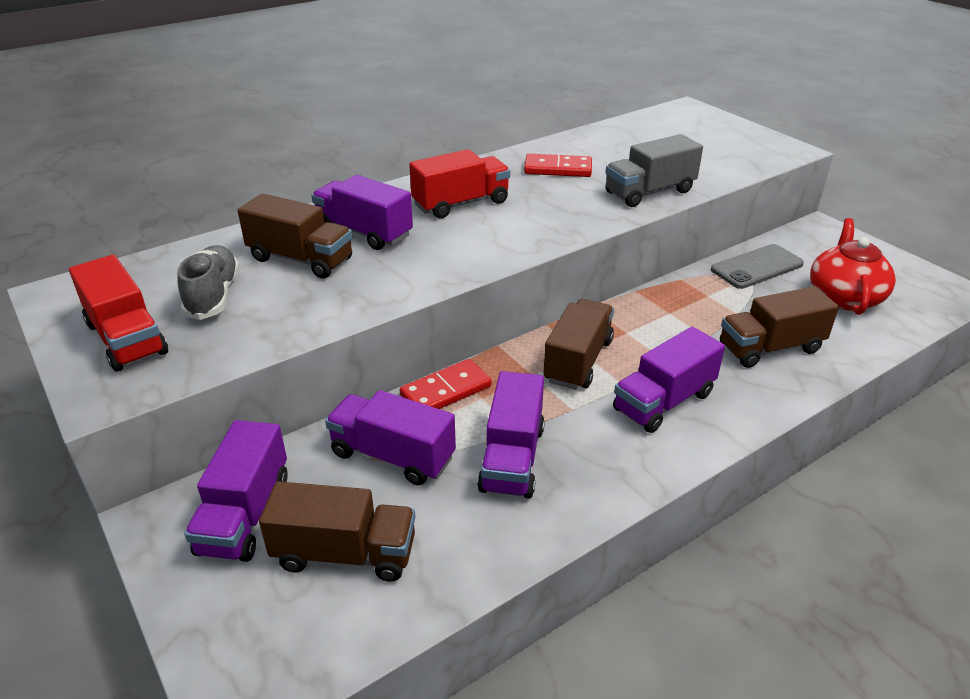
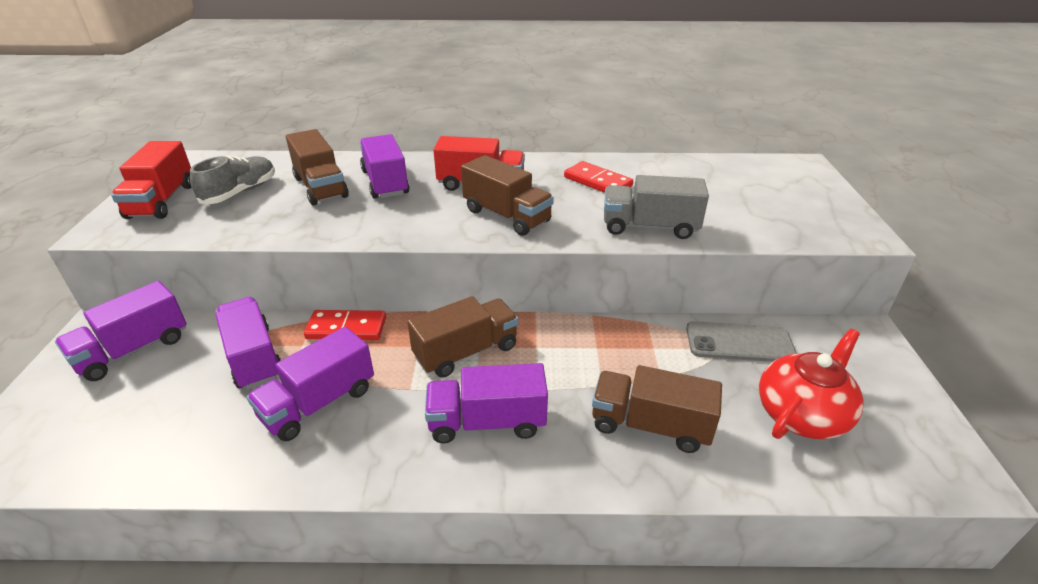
camera: 35 degrees right, 0 degrees up
(345, 553) = (140, 409): brown truck -> brown truck (506, 216)

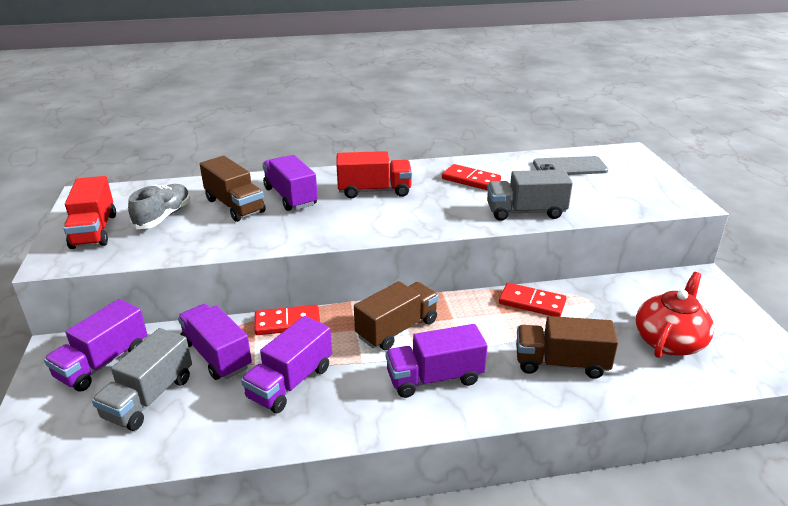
camera: 10 degrees left, 5 degrees down
(160, 399) = (149, 397): none -> grey truck
(506, 216) = (407, 214): brown truck -> none
(638, 339) = (532, 303): none -> red domino
(739, 342) = (610, 296): grey phone -> grey phone (569, 167)

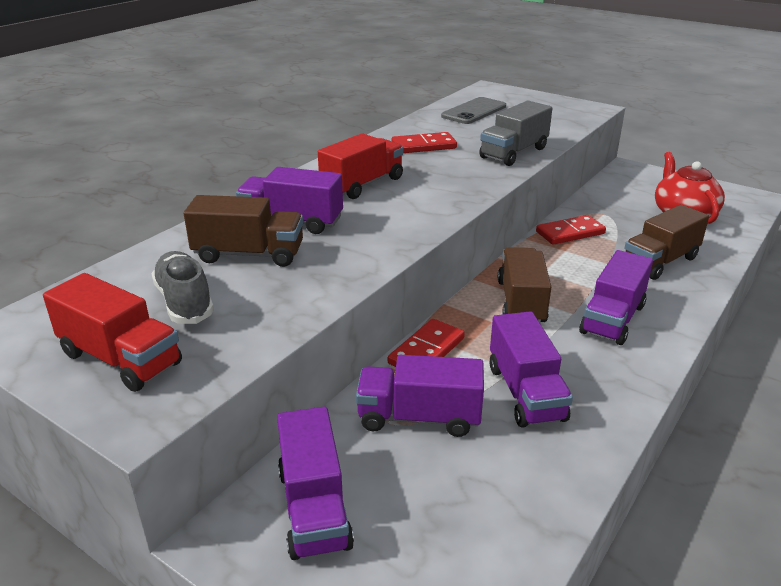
camera: 45 degrees left, 0 degrees up
(149, 397) = (432, 497): grey truck -> none

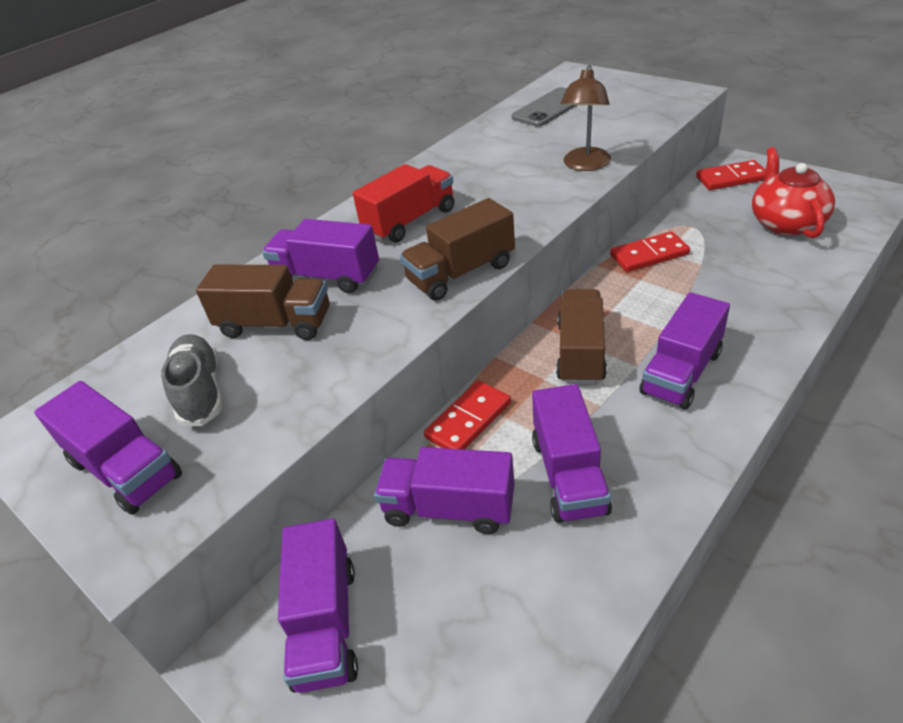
camera: 10 degrees right, 10 degrees up
(121, 359) = (125, 469): red truck -> purple truck
(424, 146) = (485, 162): red domino -> red domino (731, 178)
(514, 153) = (585, 165): grey truck -> brown lamp
(660, 262) = (748, 291): brown truck -> brown truck (461, 273)

